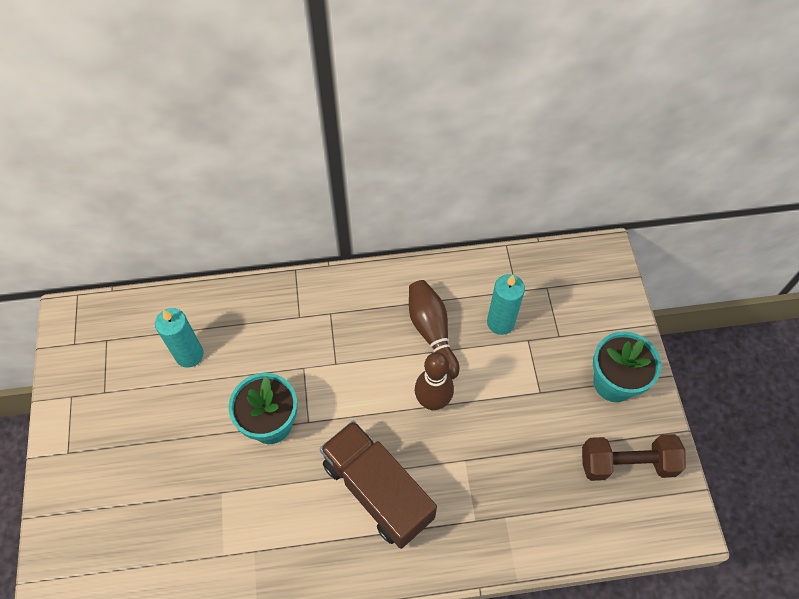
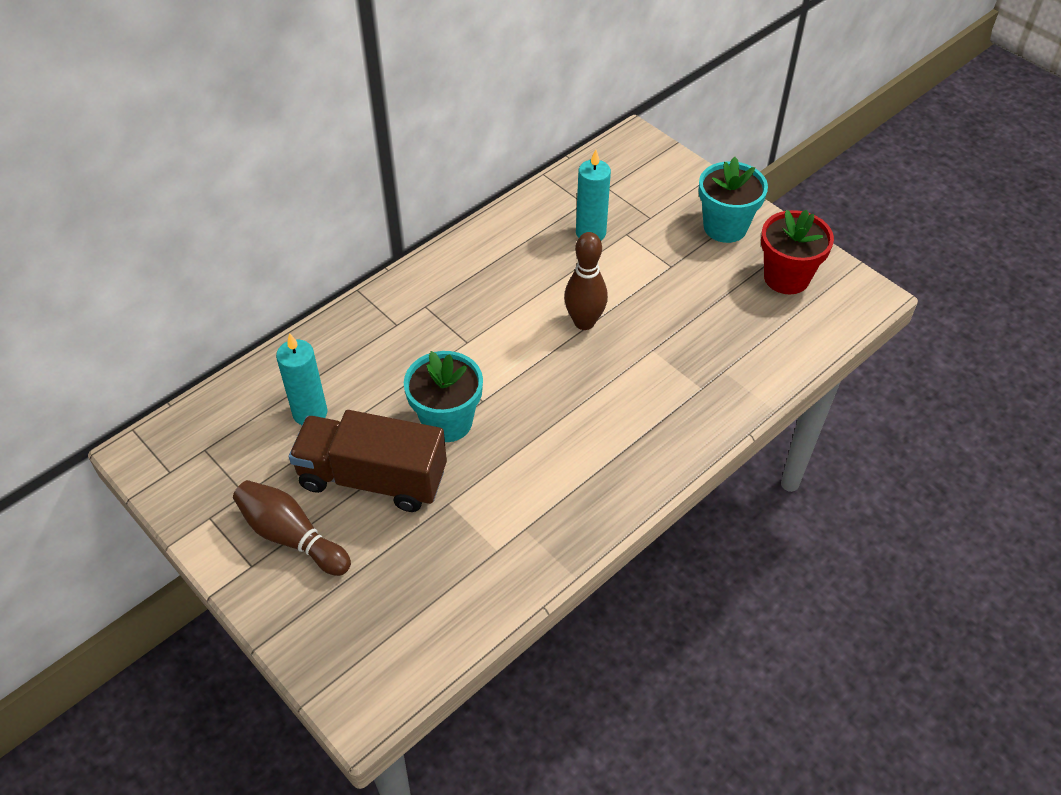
camera: 35 degrees left, 10 degrees down
(377, 490) = (596, 415): brown truck -> brown truck (373, 478)
(432, 332) = (536, 271): brown bowling pin -> brown bowling pin (291, 536)
(627, 463) = (786, 277): brown dumbbell -> red flower pot

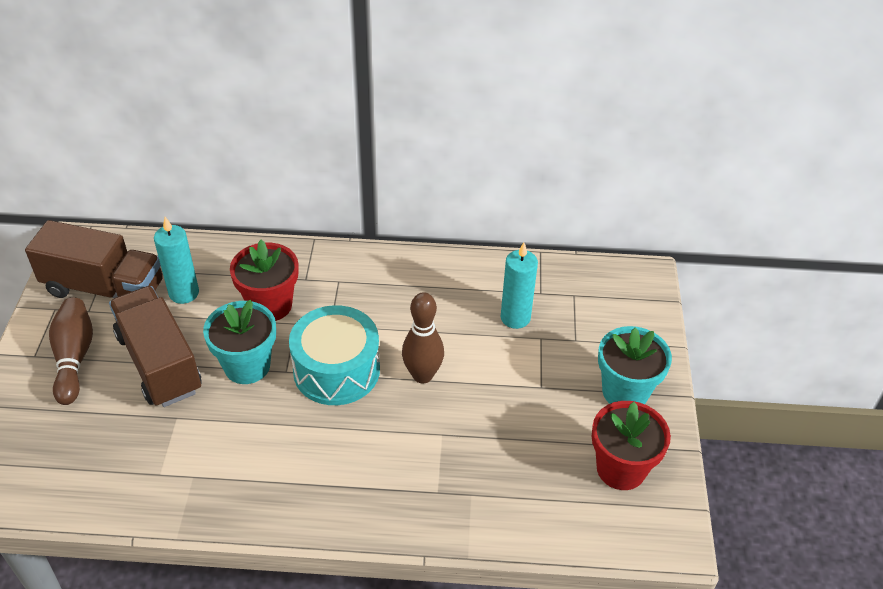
camera: 45 degrees right, 5 degrees down
(231, 465) = (104, 288): none -> brown truck
(397, 365) = (270, 305): none -> red flower pot
(519, 369) = (336, 370): none -> turquoise drum

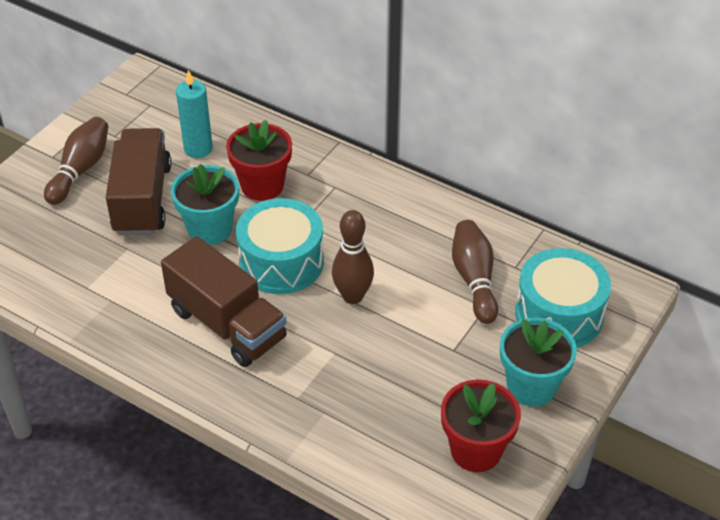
camera: 30 degrees right, 0 degrees up
(104, 288) = (138, 122): brown truck -> brown truck (227, 324)
(515, 317) = (474, 279): turquoise candle -> brown bowling pin
(603, 319) = (559, 314): none -> turquoise drum

